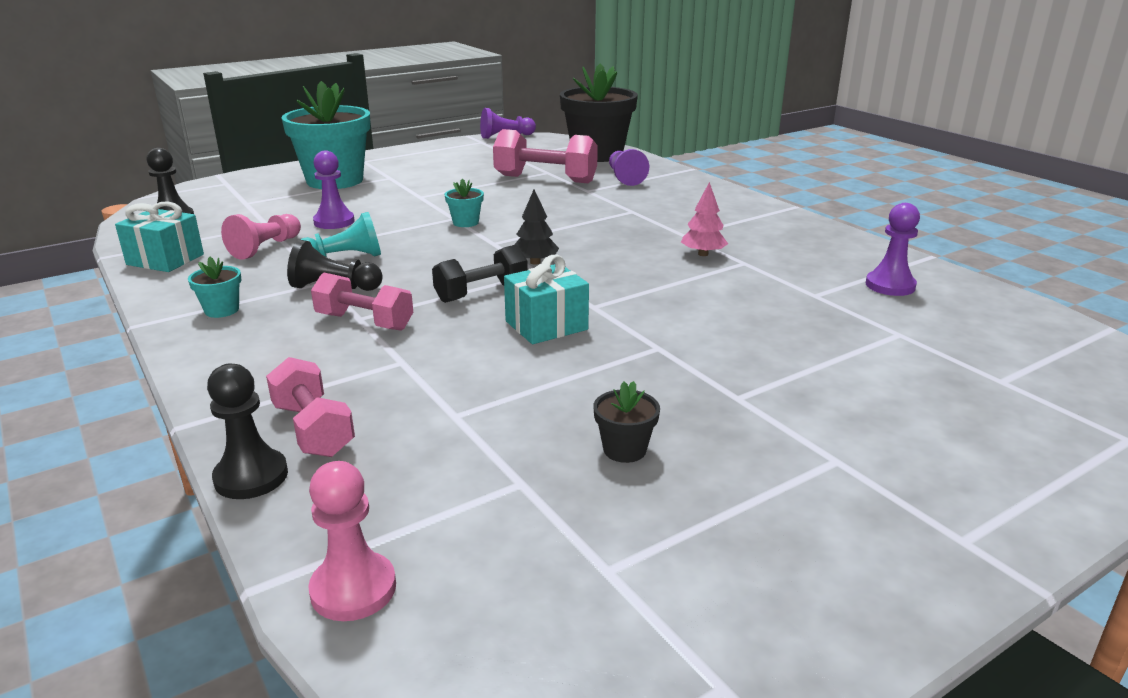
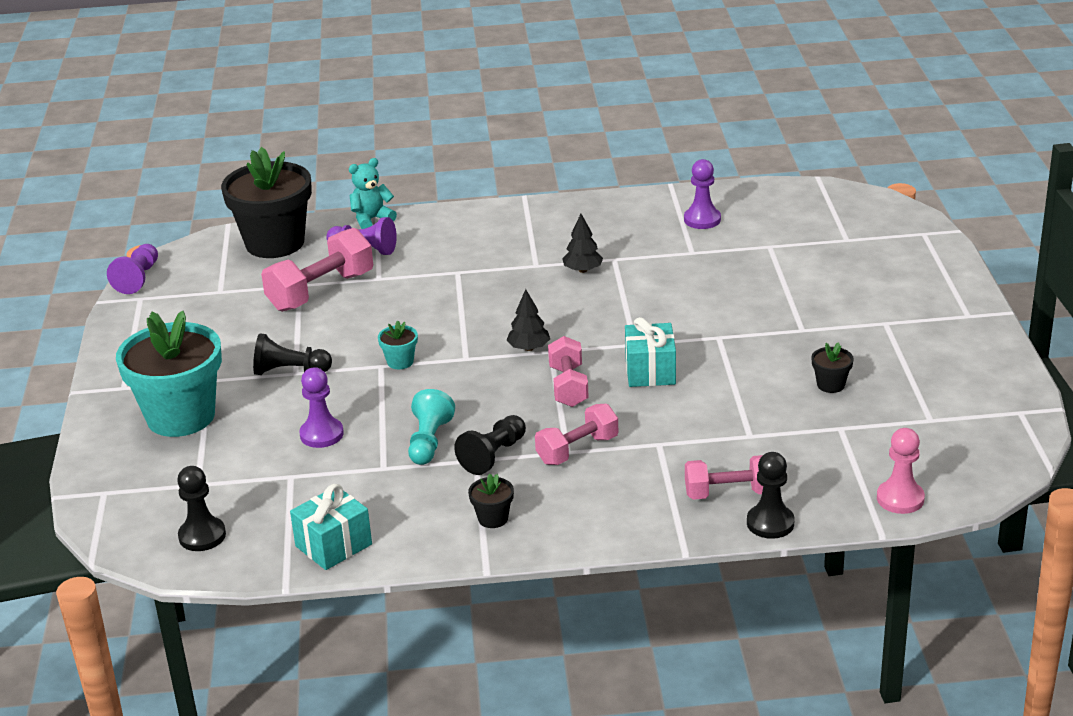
camera: 60 degrees left, 5 degrees up
(222, 310) = (493, 518): turquoise flower pot -> black flower pot
(265, 248) = (358, 483): pink pawn -> none
(420, 194) = (289, 371): none -> black pawn
(481, 293) = (568, 386): black dumbbell -> pink dumbbell
(672, 170) = (371, 219): none -> turquoise teddy bear
(703, 254) = (582, 270): pink tree -> black tree

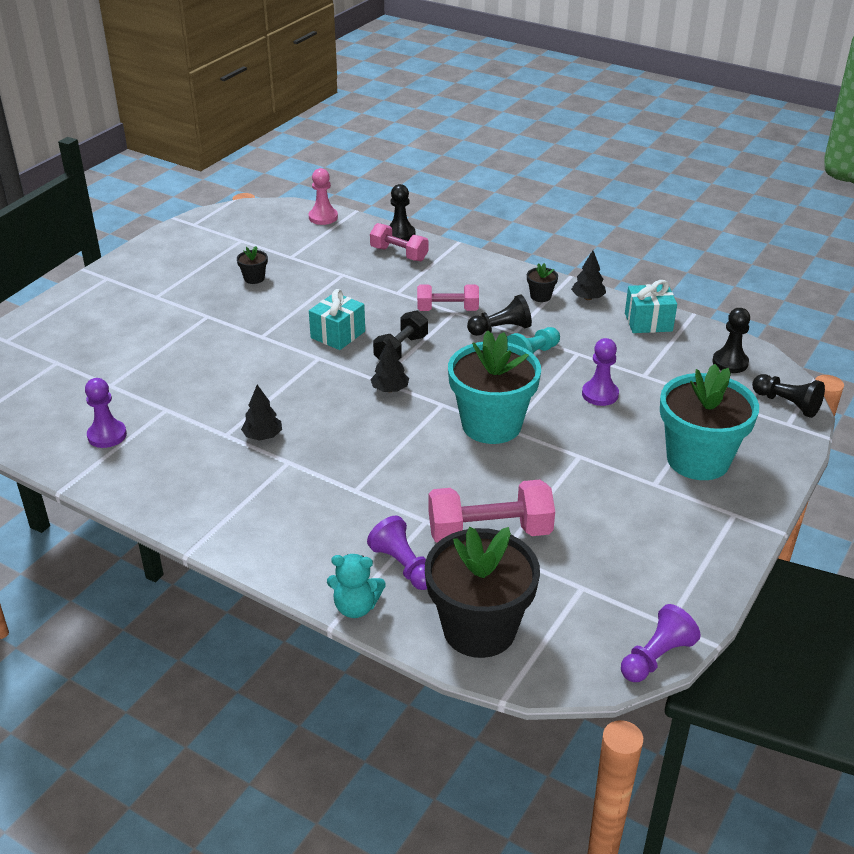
camera: 145 degrees left, 5 degrees up
(289, 371) = (583, 459): black pawn -> black pawn (787, 404)
(400, 362) = (491, 425): turquoise flower pot -> turquoise flower pot, size x2.47
(434, 544) = (587, 298): none -> black tree
(568, 386) = (401, 349): pink dumbbell -> black dumbbell

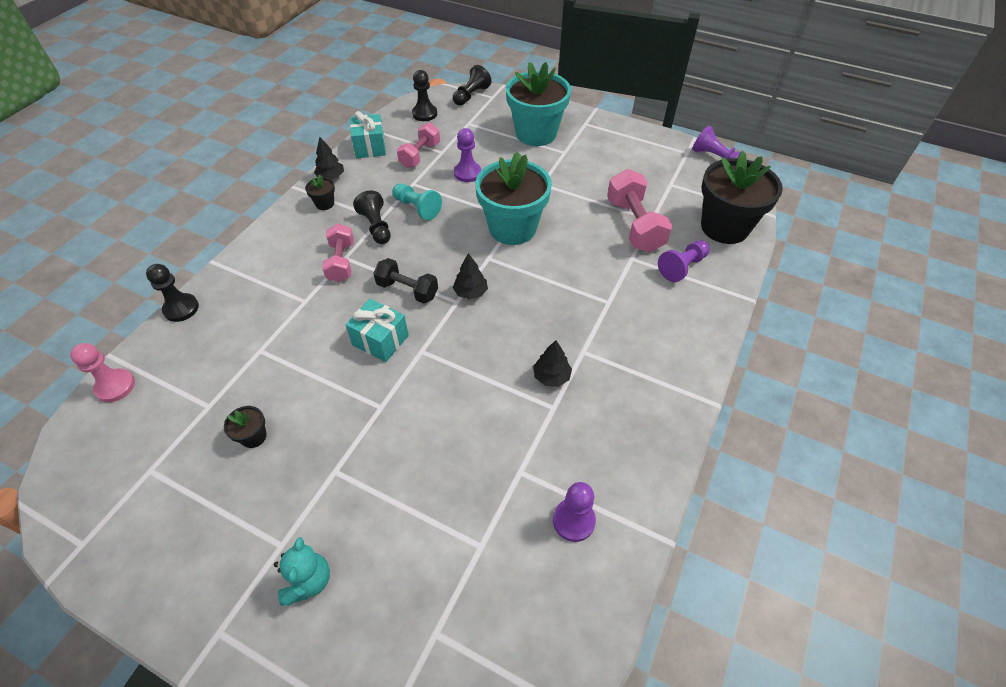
camera: 95 degrees left, 15 degrees up
(356, 607) = (731, 288): turquoise teddy bear -> turquoise teddy bear (308, 581)
(399, 254) = (225, 306): pink dumbbell -> pink dumbbell (420, 155)

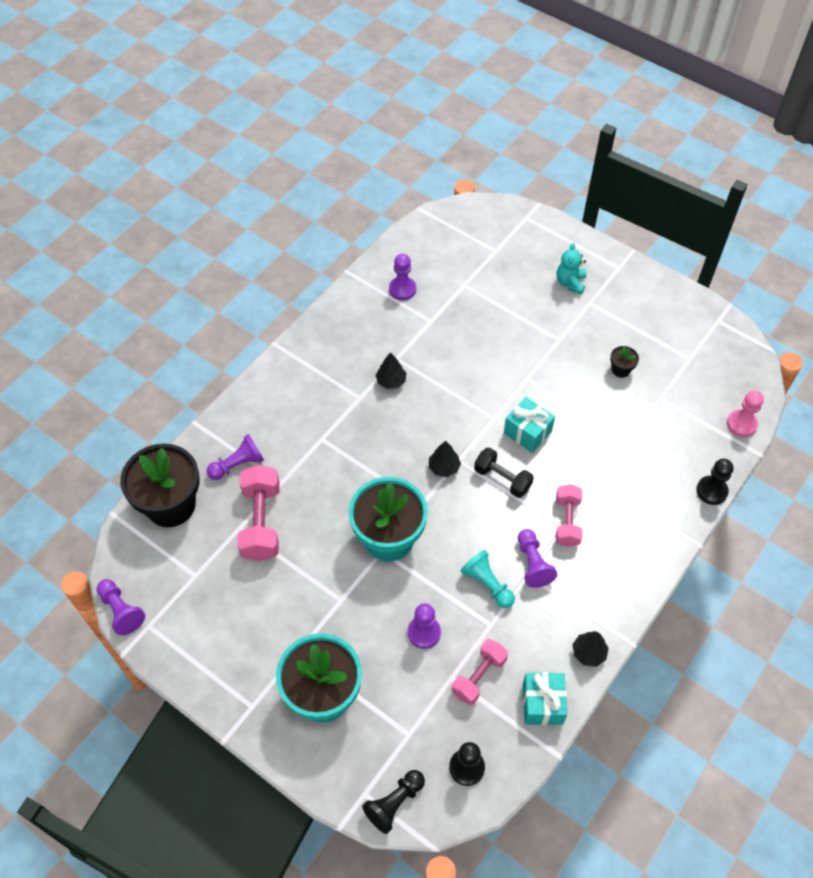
camera: 170 degrees left, 5 degrees up
(325, 204) = (591, 608): black flower pot -> none
(376, 226) = (533, 564): black pawn -> purple pawn

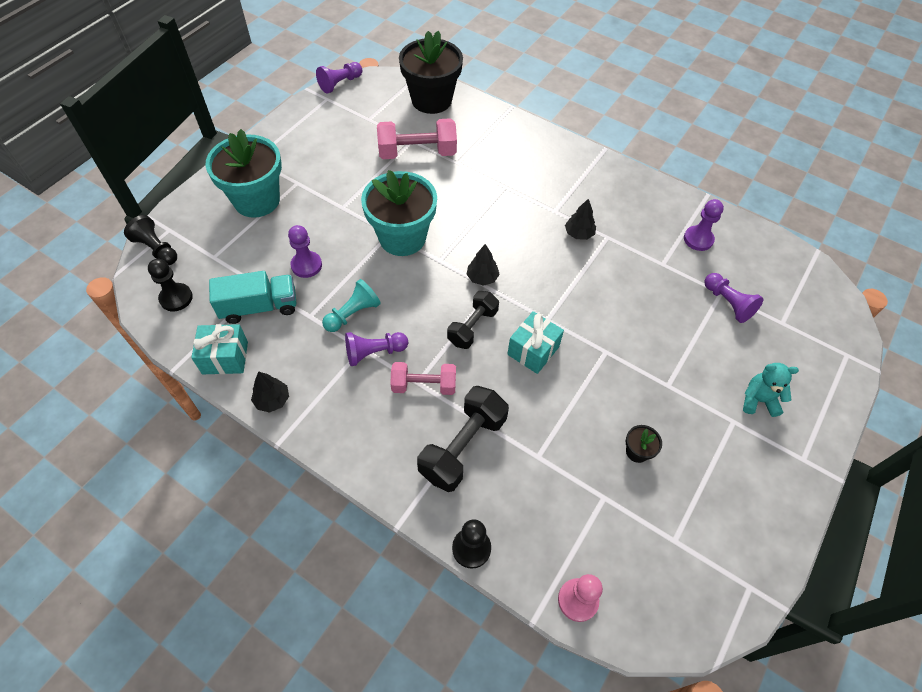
camera: 85 degrees right, 0 degrees up
(238, 464) = (473, 135): purple pawn -> purple pawn (728, 303)
(479, 676) = (259, 307): pink dumbbell -> turquoise truck
(625, 493) = (463, 447): none -> black dumbbell

